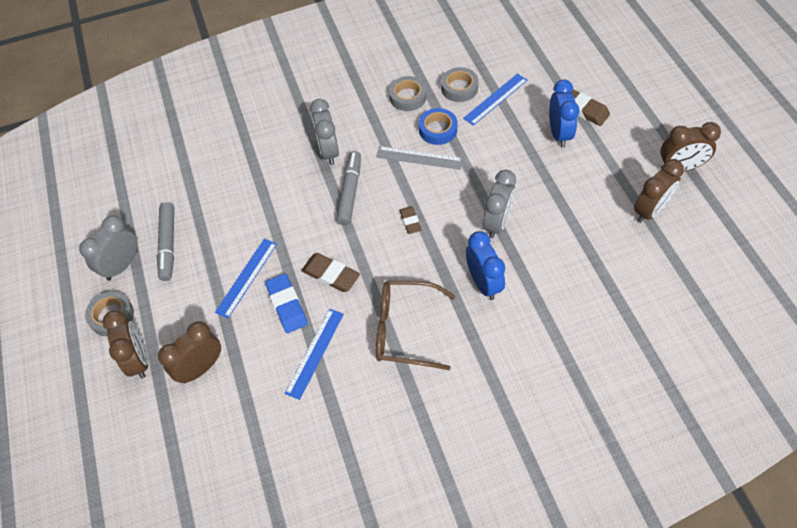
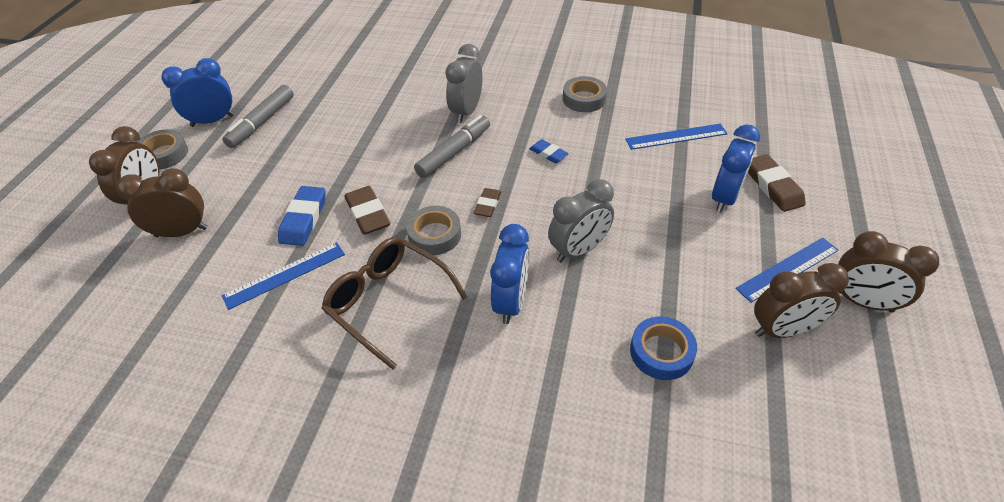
camera: 30 degrees right, 10 degrees down
(122, 265) = (213, 121): grey clock -> blue clock
(247, 277) = (295, 178): blue ruler -> blue ruler (788, 269)
(419, 158) = (548, 153): grey ruler -> blue eraser
(438, 130) = (589, 138): blue tape -> blue tape (661, 352)
(459, 88) = (644, 112): grey tape -> grey tape (434, 235)

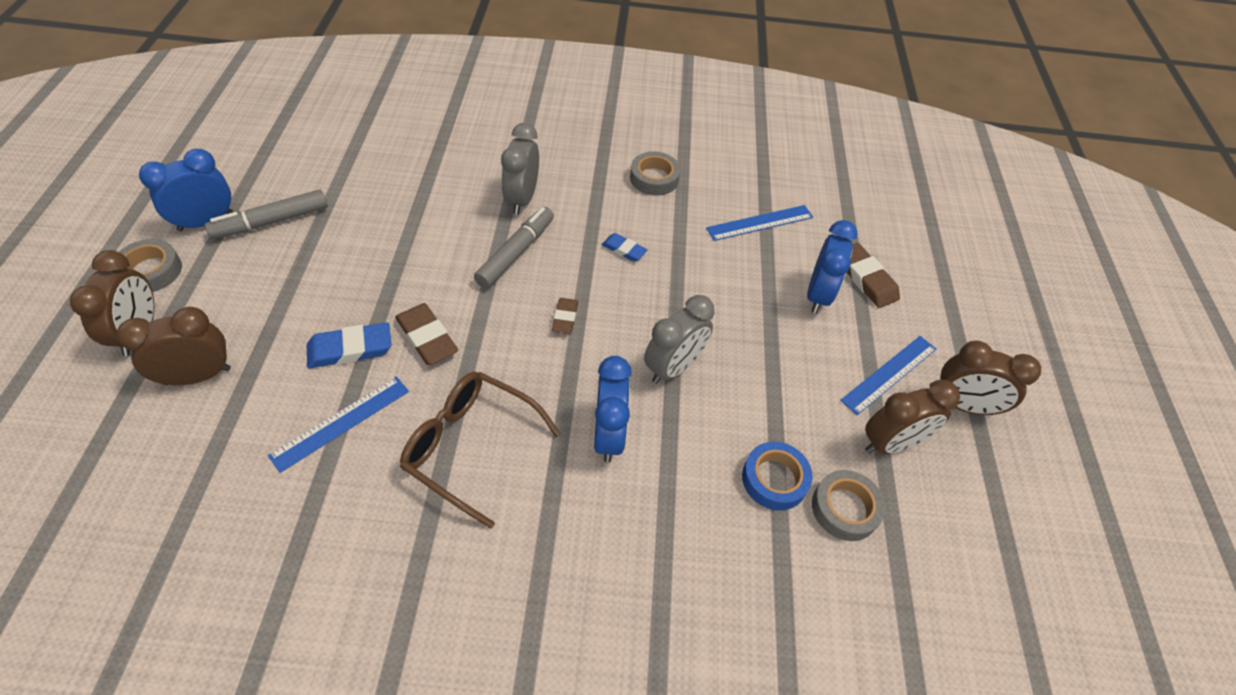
camera: 15 degrees left, 5 degrees up
(262, 122) = (271, 222): grey marker -> grey marker turned 45 degrees clockwise
(304, 219) = (350, 349): blue eraser -> blue eraser turned 75 degrees clockwise
(434, 235) = (510, 359): grey tape -> grey tape (845, 508)

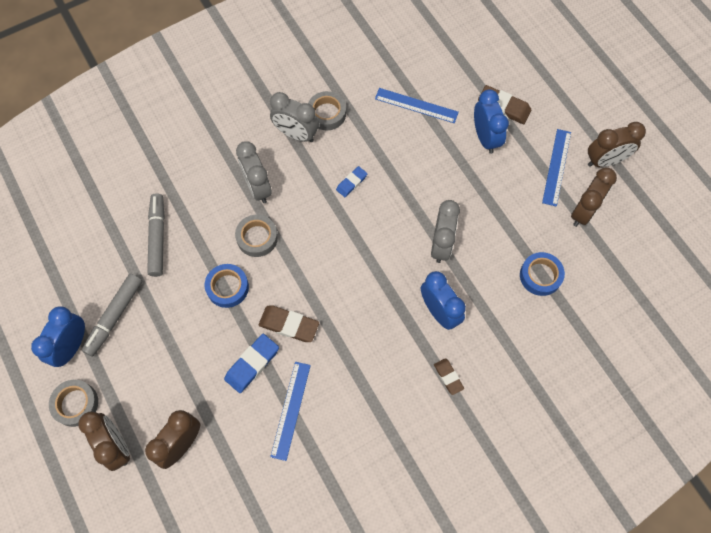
camera: 30 degrees left, 15 degrees up
(402, 264) = (227, 287): none -> blue tape
(470, 446) = (372, 372): brown glasses -> none
(516, 253) = (289, 230): grey marker -> grey marker (158, 237)
(565, 318) = (356, 255): brown eraser -> brown eraser (448, 377)
(605, 178) = (296, 134): none -> grey clock
(624, 250) = (351, 183): blue eraser -> blue eraser turned 45 degrees counterclockwise
(760, 223) = (416, 105): blue ruler -> blue ruler turned 75 degrees clockwise
(845, 508) = (584, 267): grey tape -> grey tape (257, 238)

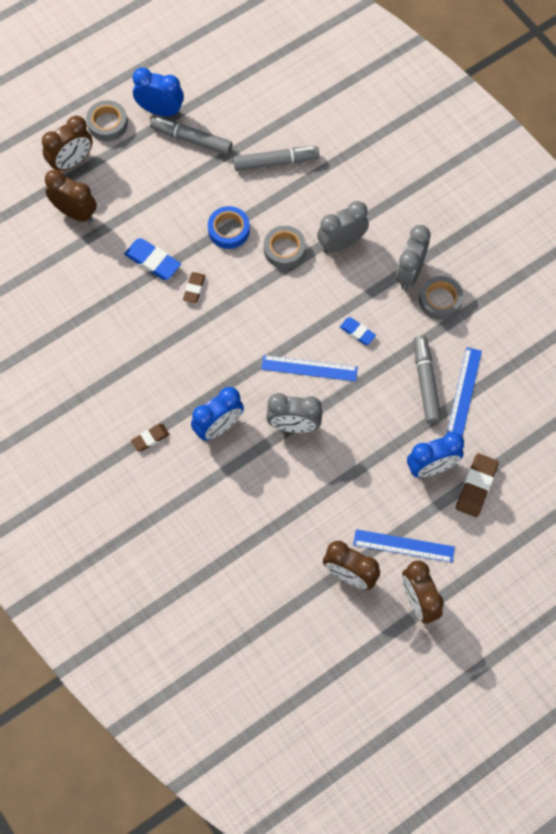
camera: 85 degrees right, 0 degrees up
(289, 325) = (194, 289): brown eraser -> brown eraser, size x0.62
(290, 410) = (110, 299): blue ruler -> blue ruler (309, 368)
(405, 133) = (426, 382): none -> grey marker
(540, 276) = (267, 528): blue tape -> none

